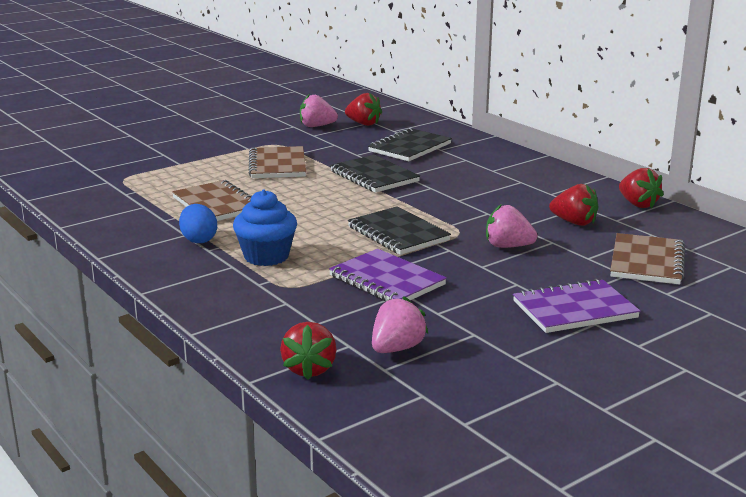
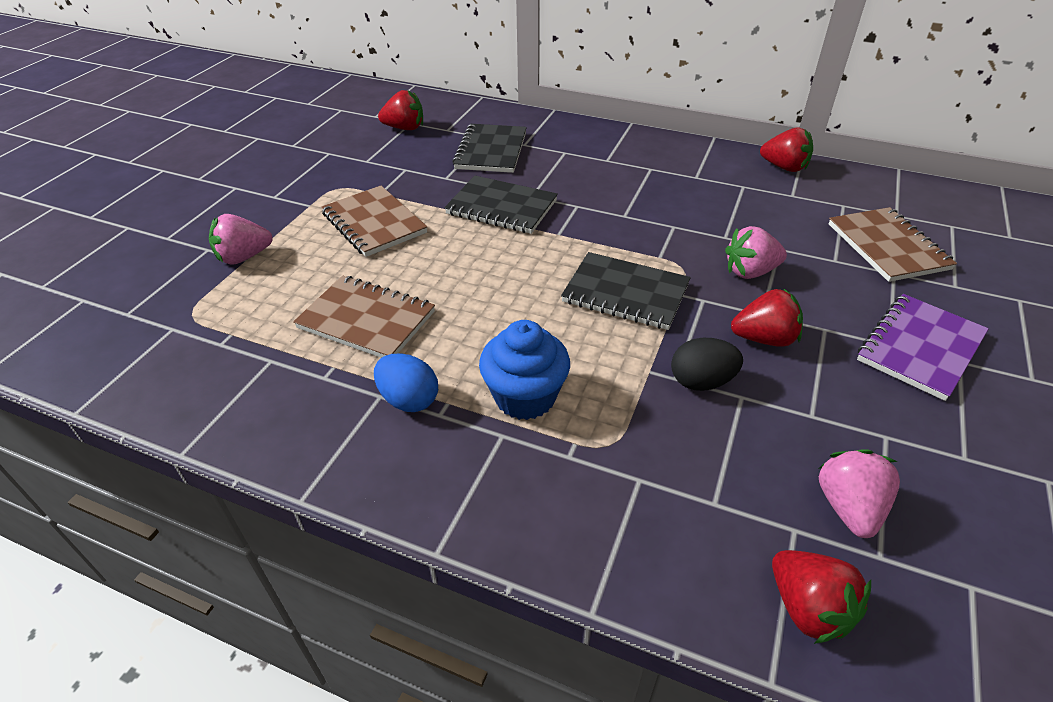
camera: 30 degrees left, 20 degrees up
(316, 126) = (356, 146): pink strawberry -> pink strawberry (244, 257)
(386, 280) = (701, 382): purple notebook -> black egg
(574, 222) = (764, 212): red strawberry -> red strawberry (764, 339)

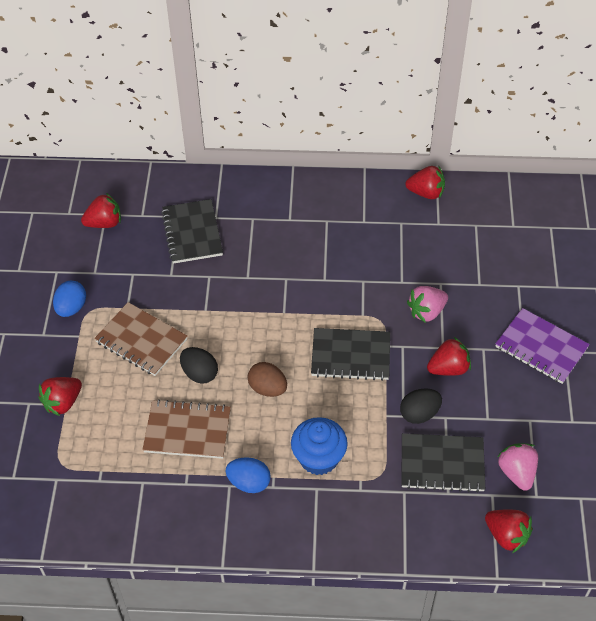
camera: 20 degrees left, 10 degrees up
(244, 257) = (63, 402): pink strawberry -> red strawberry
(321, 182) = (71, 308): none -> blue egg
(420, 267) = (199, 373): none -> black egg
(496, 301) = (267, 388): none -> brown egg
(501, 207) = (230, 296): black notebook -> black notebook (442, 464)
(887, 247) = (511, 261): brown notebook -> none
(920, 348) = (541, 347): purple notebook -> purple notebook turned 75 degrees counterclockwise

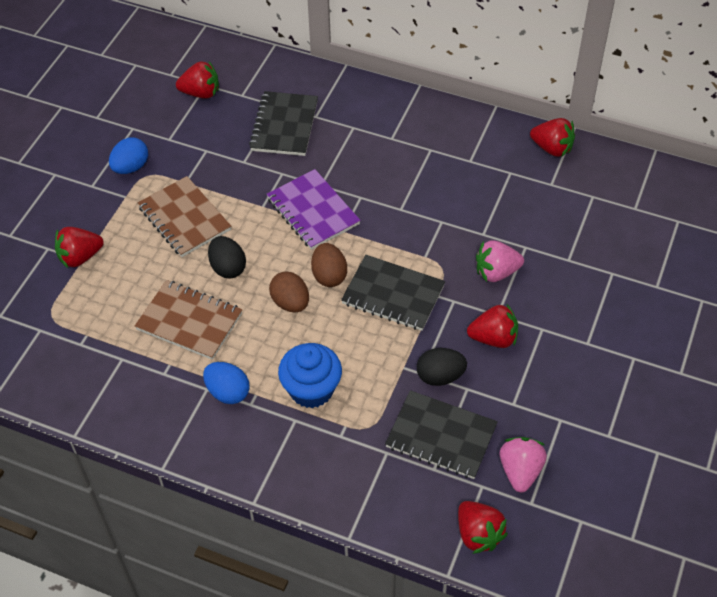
camera: 20 degrees right, 0 degrees up
(290, 355) = (329, 275): none -> brown egg
(541, 347) = (608, 346): purple notebook -> purple notebook (313, 211)

